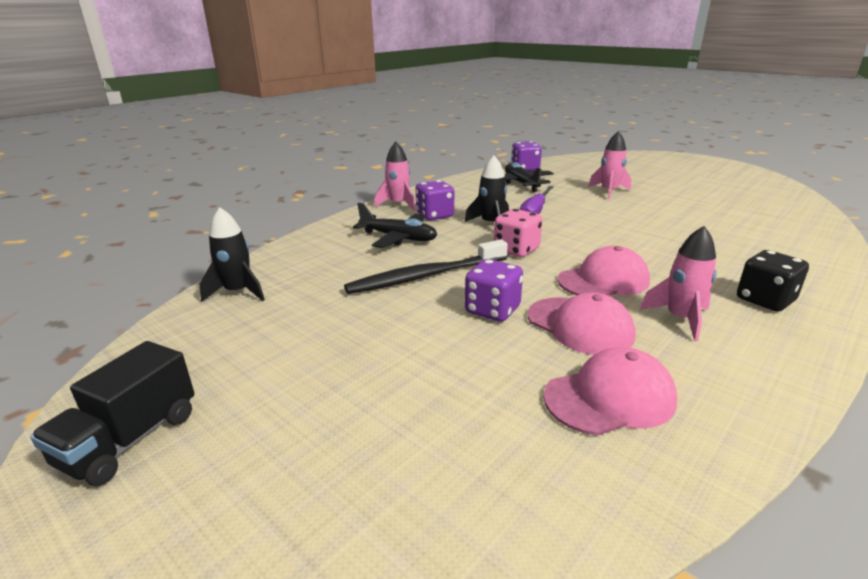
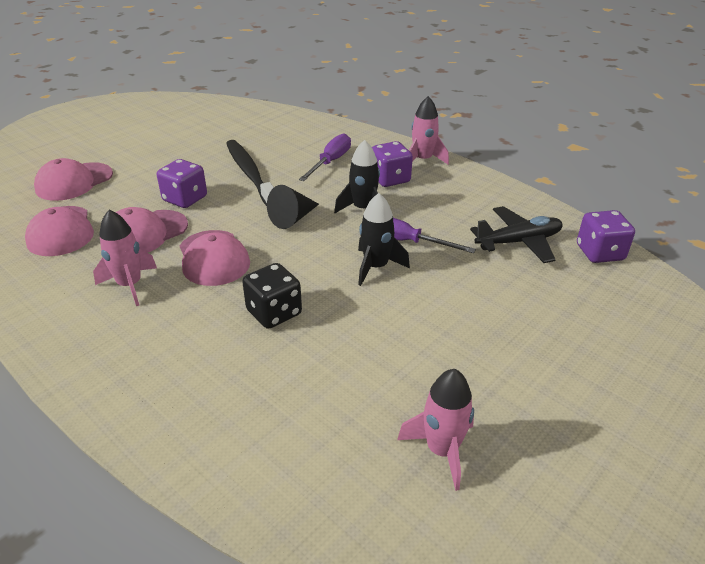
camera: 90 degrees right, 10 degrees up
(130, 439) = (116, 111): black truck -> none
(238, 292) = (247, 113): black rocket -> black rocket (376, 267)
(398, 238) = (330, 162): black plane -> purple screwdriver
(458, 422) = (74, 182): none -> pink cap
(516, 250) = (293, 218): pink dice -> black cone
(609, 191) = (497, 317): pink rocket -> pink rocket (442, 450)
(764, 300) = (135, 351): black dice -> black dice (274, 313)

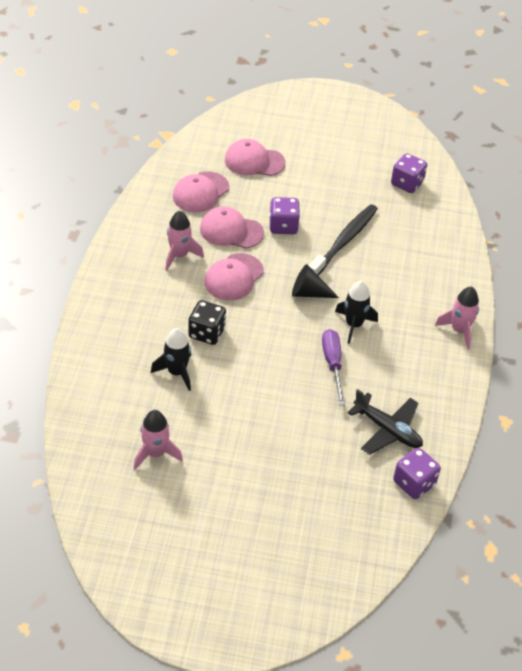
camera: 55 degrees right, 10 degrees up
(330, 162) = (403, 277): purple screwdriver -> none
(376, 267) = (290, 361): black rocket -> black rocket (176, 372)
(390, 179) = (410, 322): purple dice -> purple dice (407, 183)

